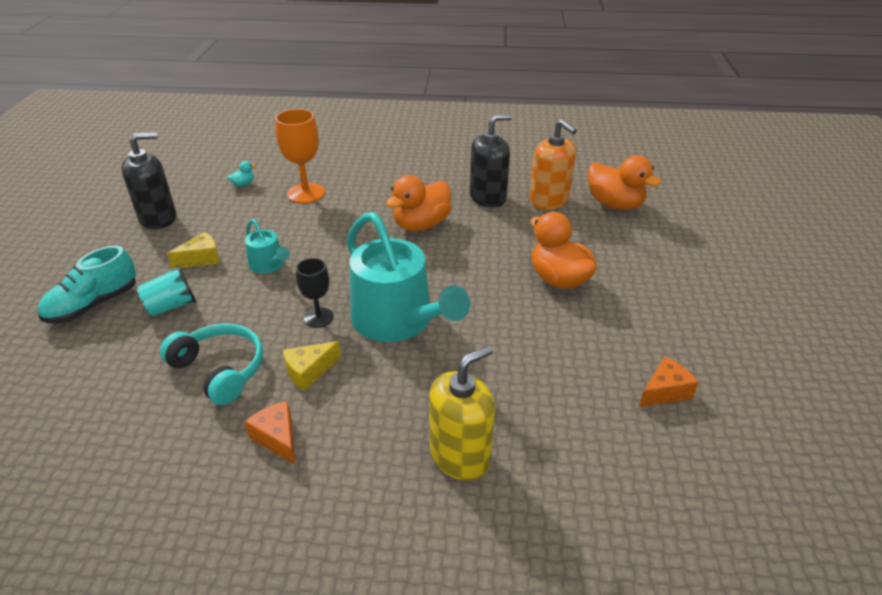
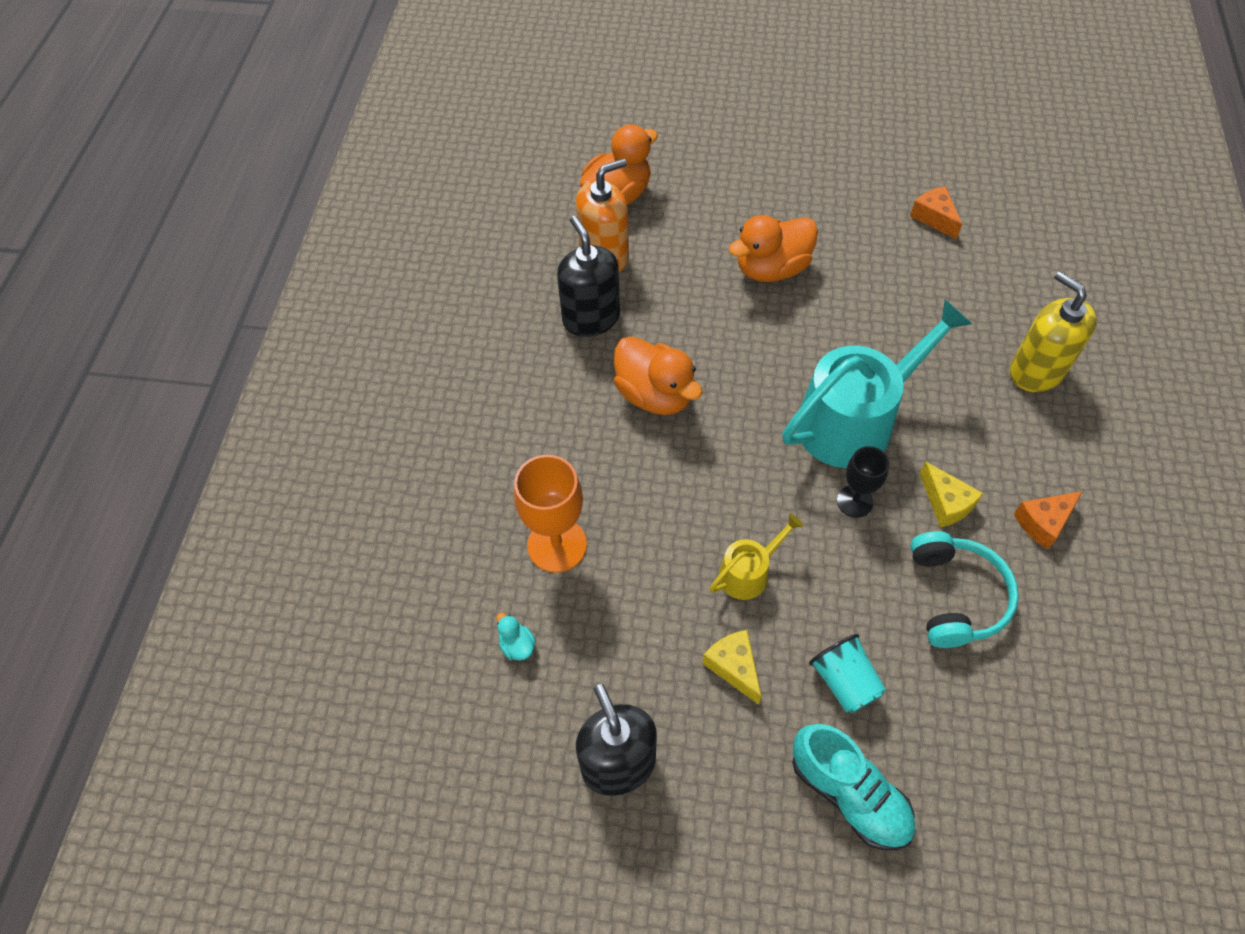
camera: 85 degrees left, 20 degrees up
(220, 370) = (955, 596): turquoise headphones -> turquoise headphones turned 135 degrees clockwise
(268, 265) = (748, 572): turquoise watering can -> yellow watering can

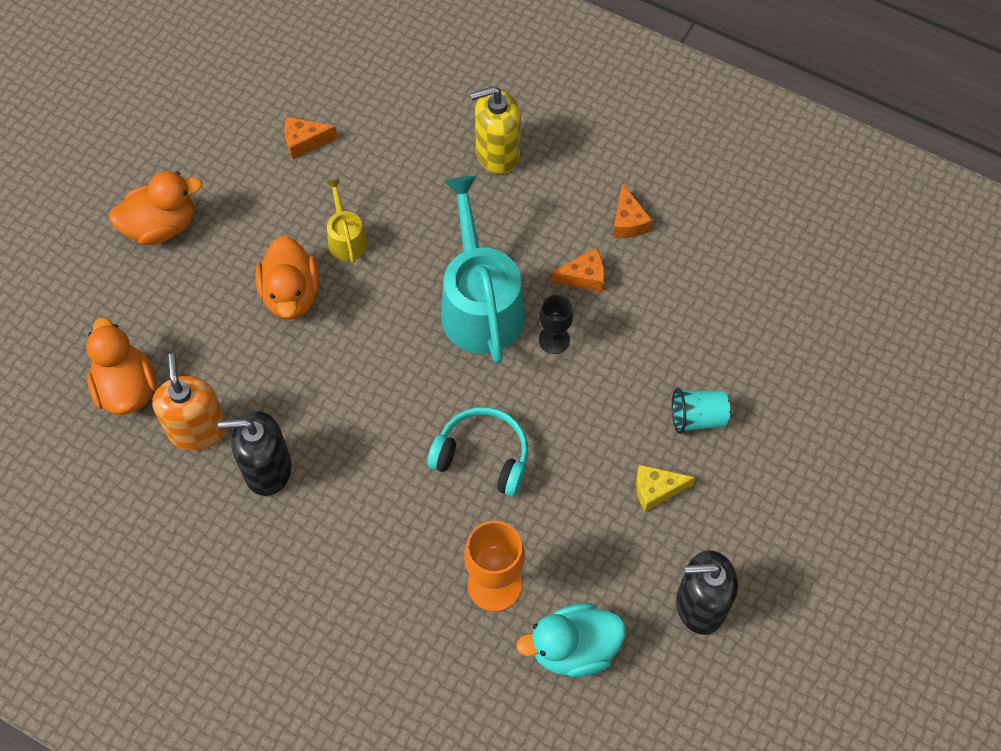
camera: 70 degrees left, 5 degrees up
(517, 645) = (574, 648): turquoise duck -> turquoise duck, size x2.34
(654, 395) = (380, 447): orange duck -> orange duck (161, 226)
(748, 572) = (582, 445): yellow watering can -> yellow watering can (346, 238)
(849, 794) = (779, 453): turquoise shoe -> none
(946, 503) = (584, 277): yellow cheese -> orange cheese
(955, 596) = (661, 310): turquoise headphones -> turquoise headphones (482, 456)

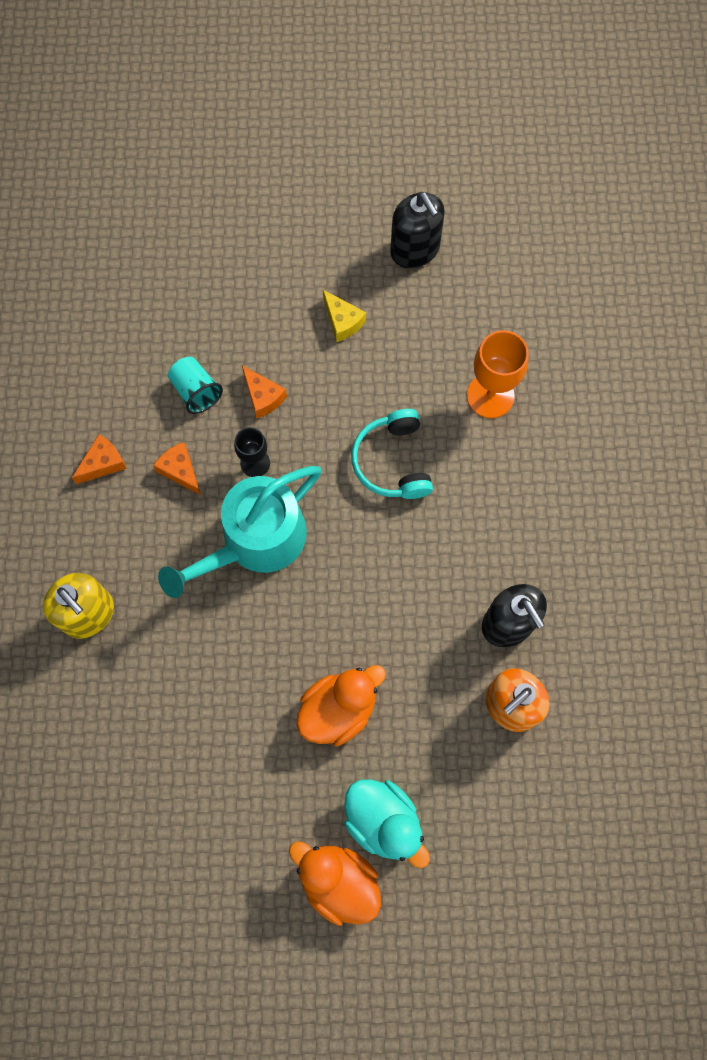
camera: 120 degrees left, 10 degrees up
(127, 388) = (512, 795): orange duck -> none
(305, 142) = (170, 804): orange cheese -> orange cheese (263, 397)
(346, 238) = (254, 696): yellow watering can -> none
(574, 648) = (502, 317): turquoise duck -> turquoise duck (383, 821)
(697, 418) = (262, 321): turquoise cup -> turquoise cup (196, 391)

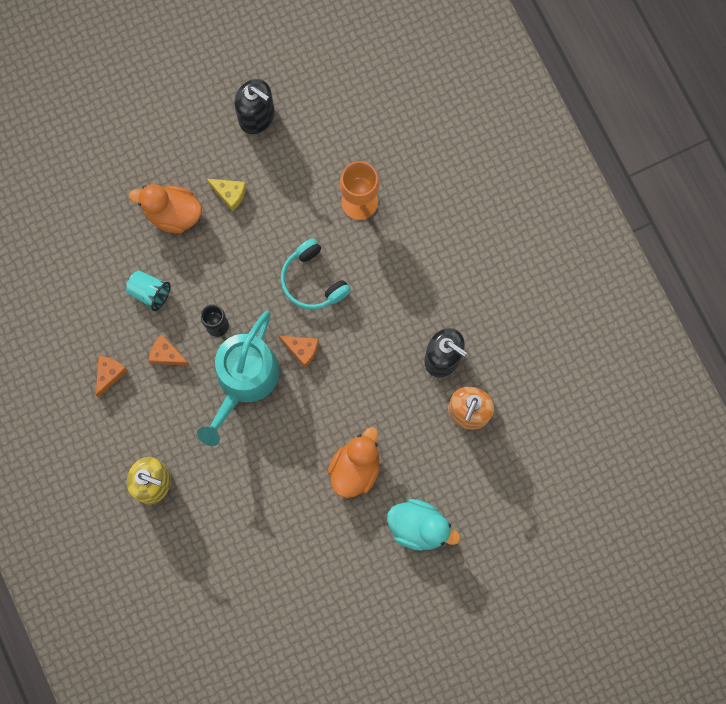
camera: 25 degrees left, 5 degrees up
(263, 397) = (199, 275): orange cheese -> orange cheese (302, 349)
(338, 881) = (407, 579): orange duck -> orange duck (173, 214)

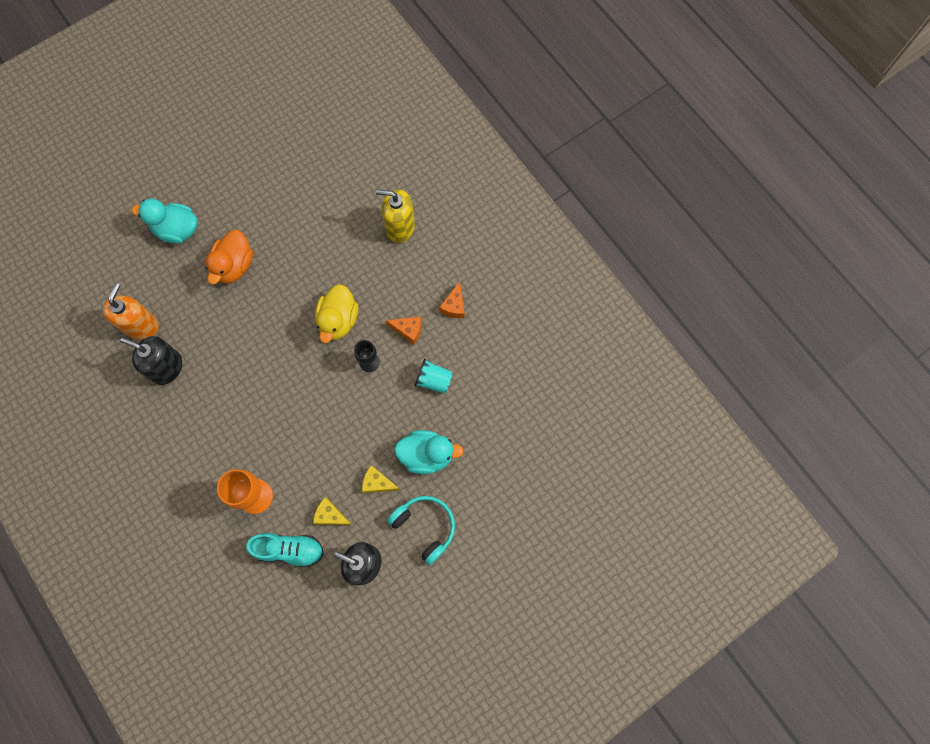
camera: 170 degrees right, 5 degrees down
(173, 214) = (427, 455): orange duck -> turquoise duck
(244, 380) = (338, 320): turquoise watering can -> yellow duck
(283, 170) = (330, 515): none -> yellow cheese
(302, 349) = (292, 354): orange cheese -> none
(313, 280) = (289, 416): turquoise headphones -> turquoise headphones (425, 527)
(330, 143) = (289, 549): none -> turquoise shoe

